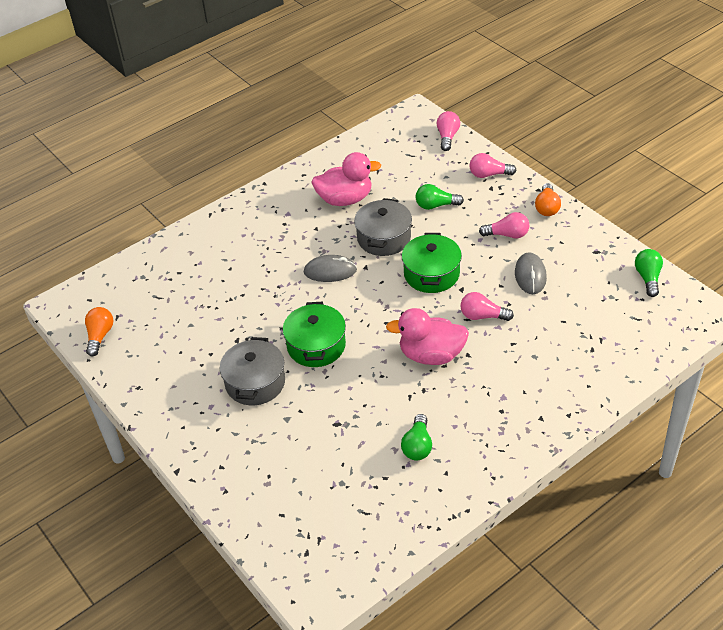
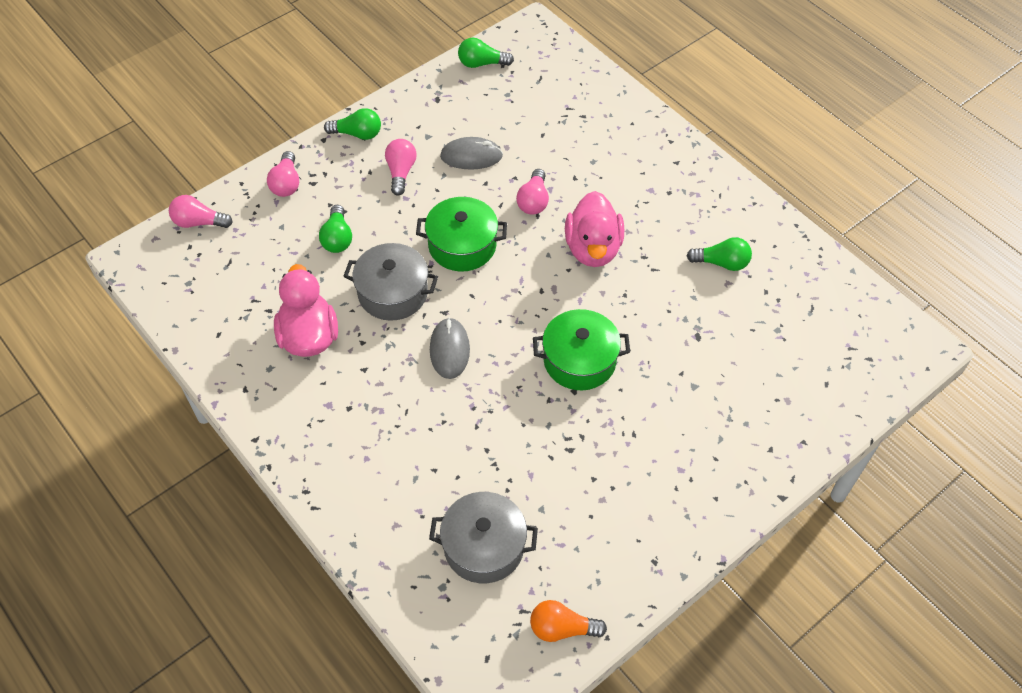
camera: 95 degrees left, 10 degrees up
(255, 383) = (641, 423): grey pot -> grey pot (484, 547)
(547, 207) = (357, 134): orange light bulb -> green light bulb

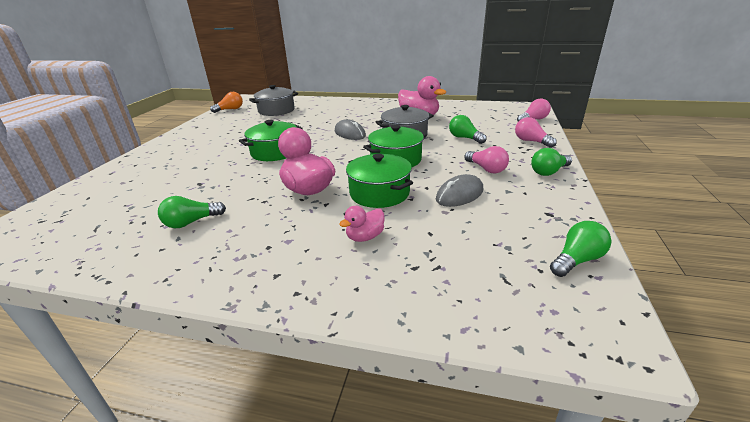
camera: 145 degrees right, 25 degrees down
(533, 201) = (379, 193): pink light bulb -> green pot
(592, 159) = (365, 237): none -> pink duck

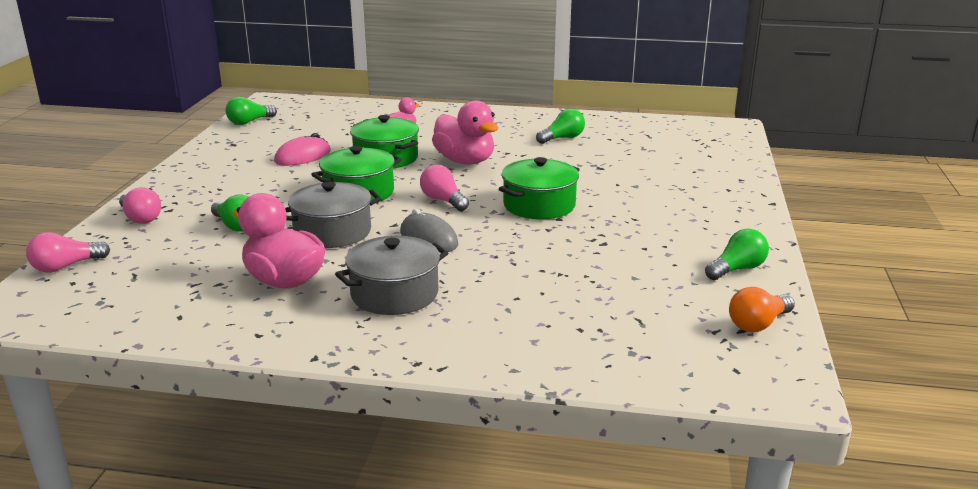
camera: 175 degrees right, 5 degrees down
(276, 110) = (626, 315): grey pot -> grey pot (394, 294)
(459, 195) = (303, 157): grey mouse -> pink mouse
(486, 169) = (250, 180): pink light bulb -> pink light bulb (443, 200)
(549, 172) = (180, 177): green light bulb -> green light bulb (737, 269)

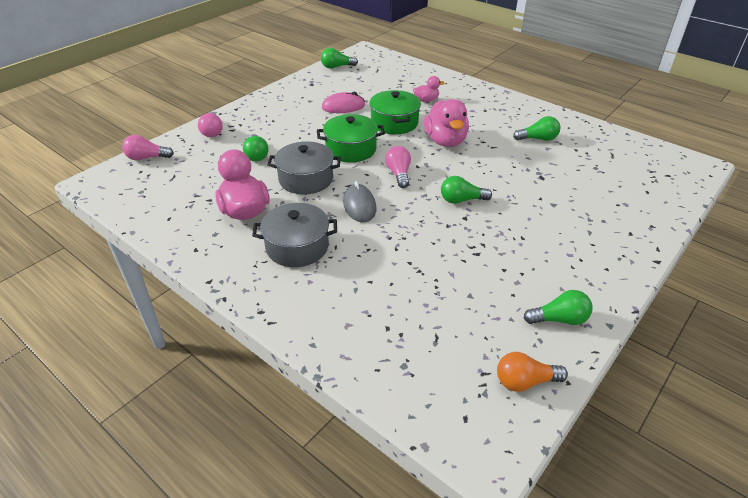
camera: 30 degrees right, 15 degrees up
(539, 205) = (461, 200): green pot -> green light bulb

